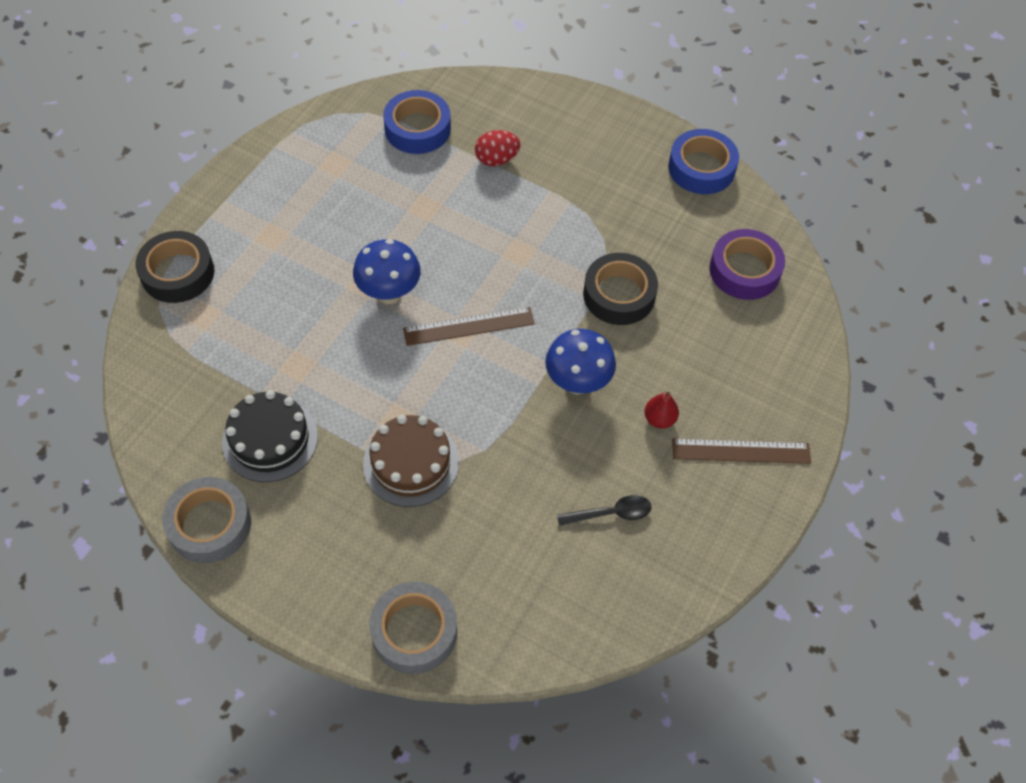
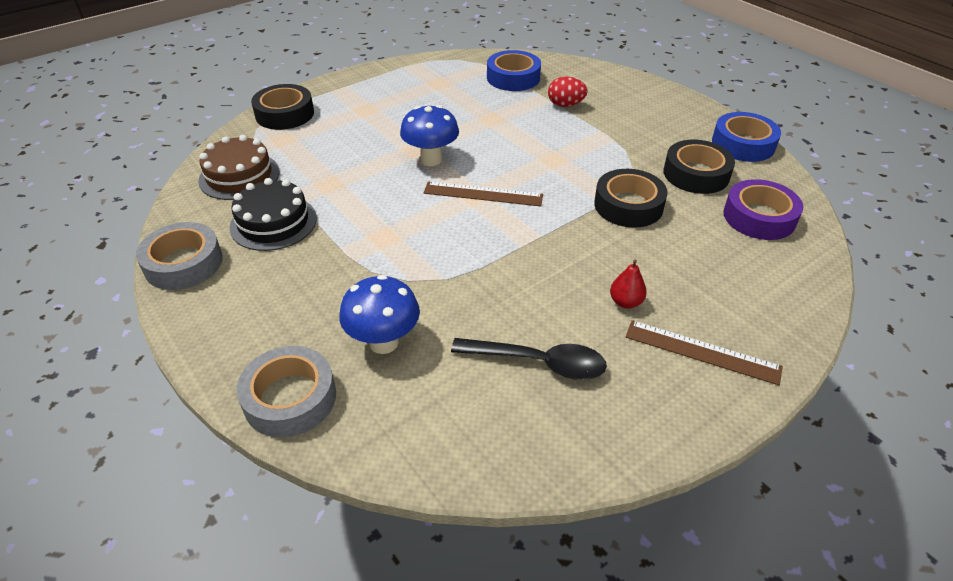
camera: 25 degrees right, 15 degrees down
(411, 463) = (375, 270): brown cake -> brown cake (239, 176)
(577, 383) = (558, 255): blue mushroom -> blue mushroom (383, 342)
(610, 513) = (538, 363): black spoon -> black spoon, size x1.52
(669, 228) = (696, 174): none -> black tape

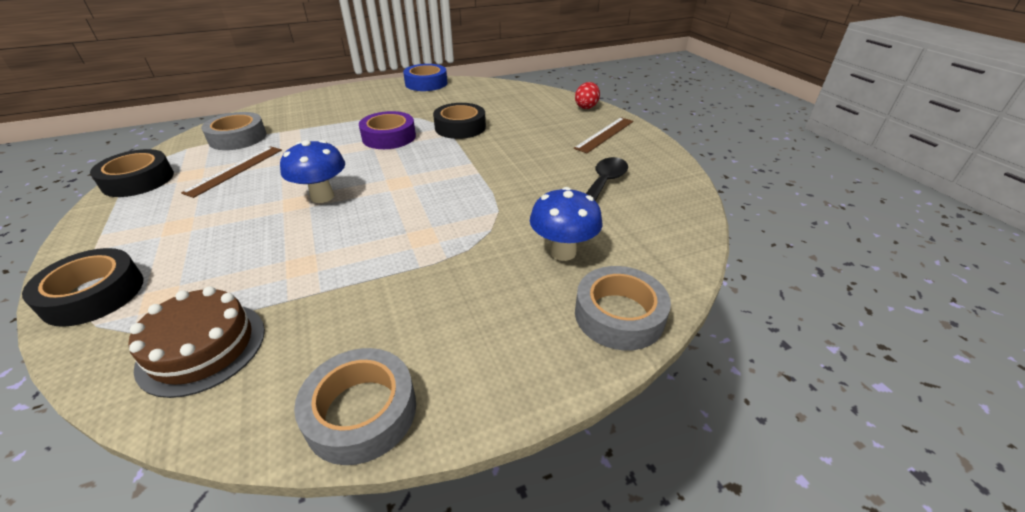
camera: 75 degrees left, 5 degrees down
(273, 222) = (338, 316): black cake -> none
(483, 194) = (399, 178): brown ruler -> brown ruler (235, 170)
(513, 78) = (238, 138): blue tape -> grey tape
(565, 105) = (311, 125): red egg -> red egg (586, 107)
(625, 302) = (555, 147): red pear -> none
(696, 174) = (444, 101): black tape -> black tape (138, 180)
(759, 217) = (499, 95): purple tape -> purple tape (389, 137)

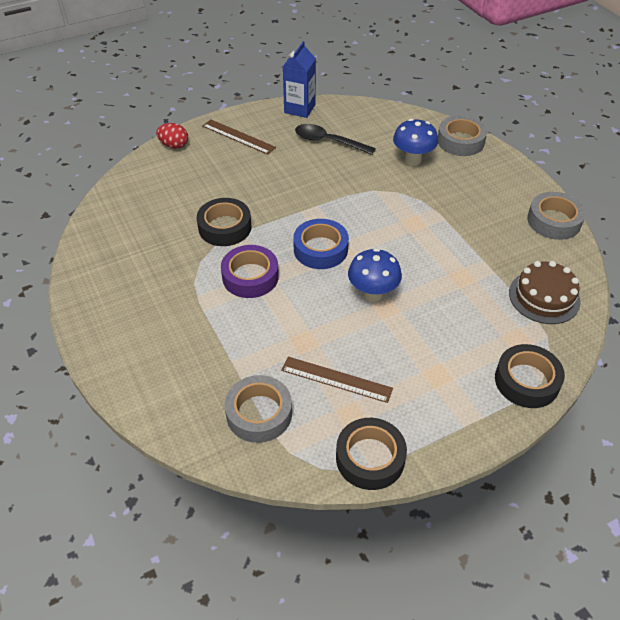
camera: 95 degrees left, 10 degrees up
(426, 83) = (85, 275): blue tape -> blue tape (320, 249)
(671, 170) = (299, 108): none -> blue carton

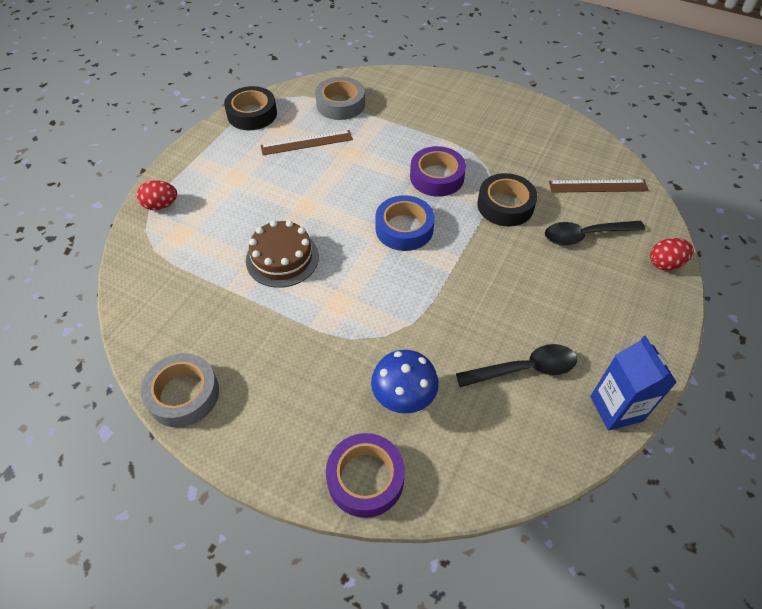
camera: 145 degrees right, 5 degrees up
(197, 182) = (585, 235): none -> black spoon
(238, 137) = (623, 314): brown ruler -> brown ruler (598, 186)
(372, 294) = (326, 212): blue mushroom -> none
(460, 141) = (365, 478): grey tape -> purple tape
(526, 381) = (161, 205): black tape -> red egg
(544, 297) = (167, 287): brown cake -> brown cake (282, 258)

